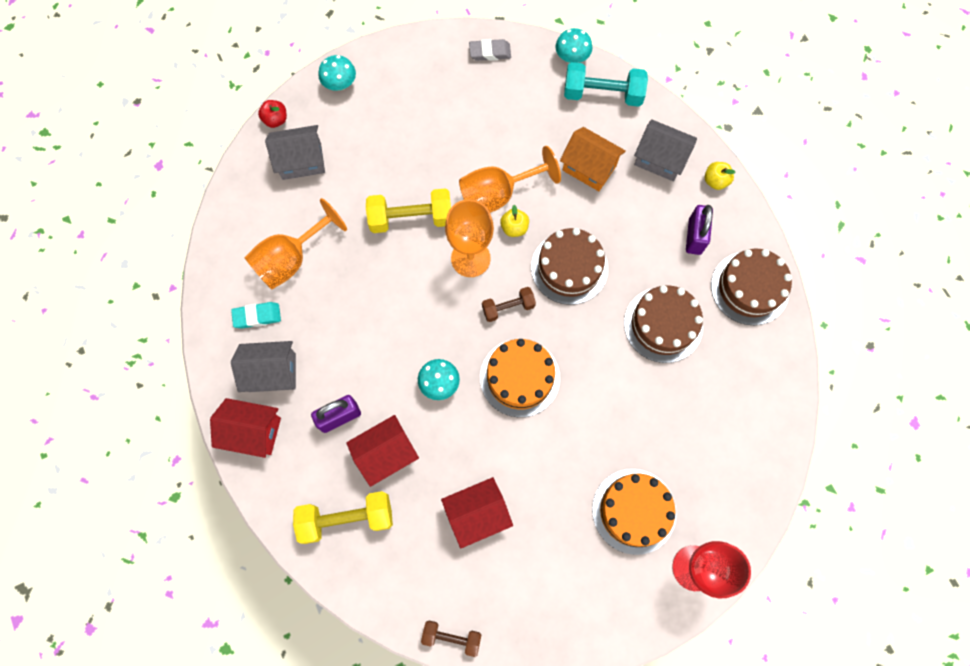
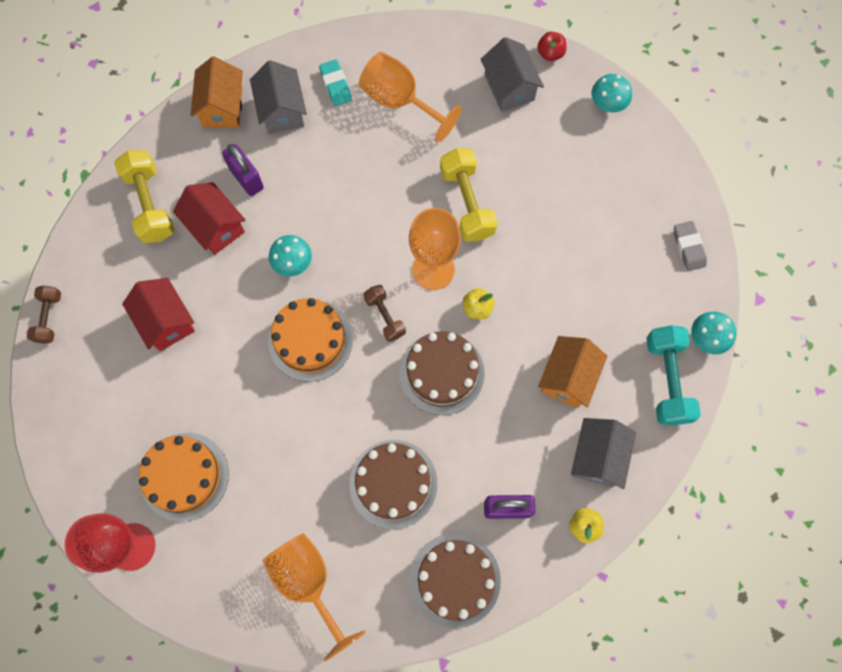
camera: 80 degrees right, 0 degrees up
(253, 432) = (222, 107): red house -> orange house
(498, 195) = (513, 285): orange goblet -> orange goblet (308, 582)

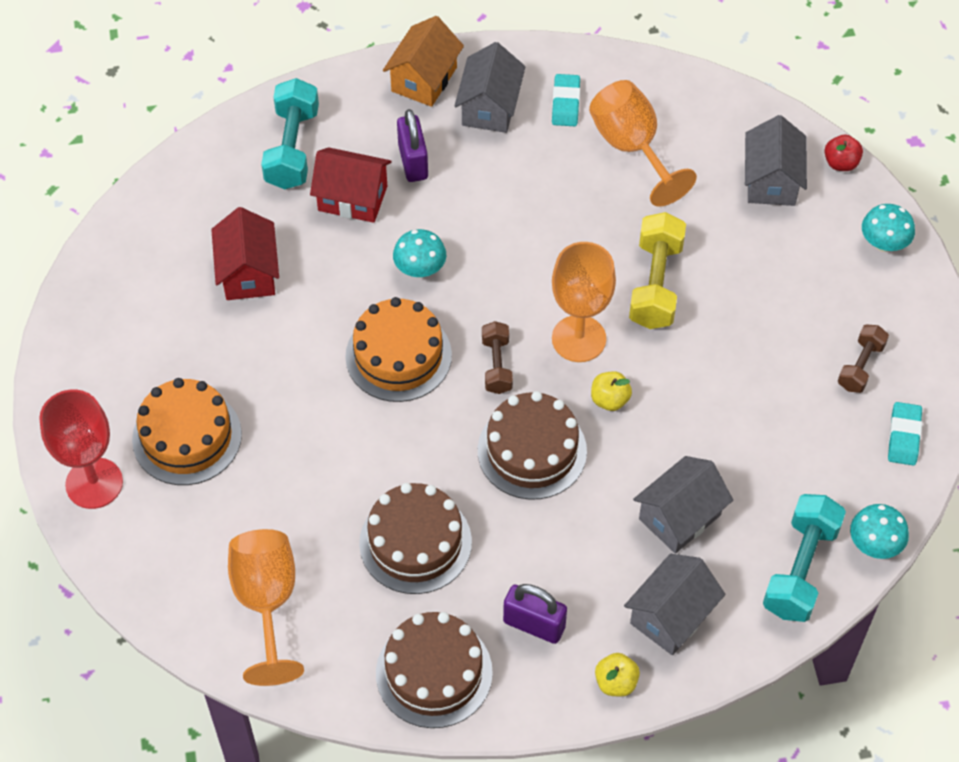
camera: 25 degrees right, 15 degrees down
(49, 318) = (124, 219): brown dumbbell -> brown dumbbell (860, 366)
(150, 204) = (292, 148): yellow dumbbell -> turquoise dumbbell
(215, 227) = (352, 198): red house -> red house turned 60 degrees counterclockwise
(568, 378) = (679, 517): orange house -> grey house
(688, 247) = (903, 436): grey eraser -> turquoise eraser

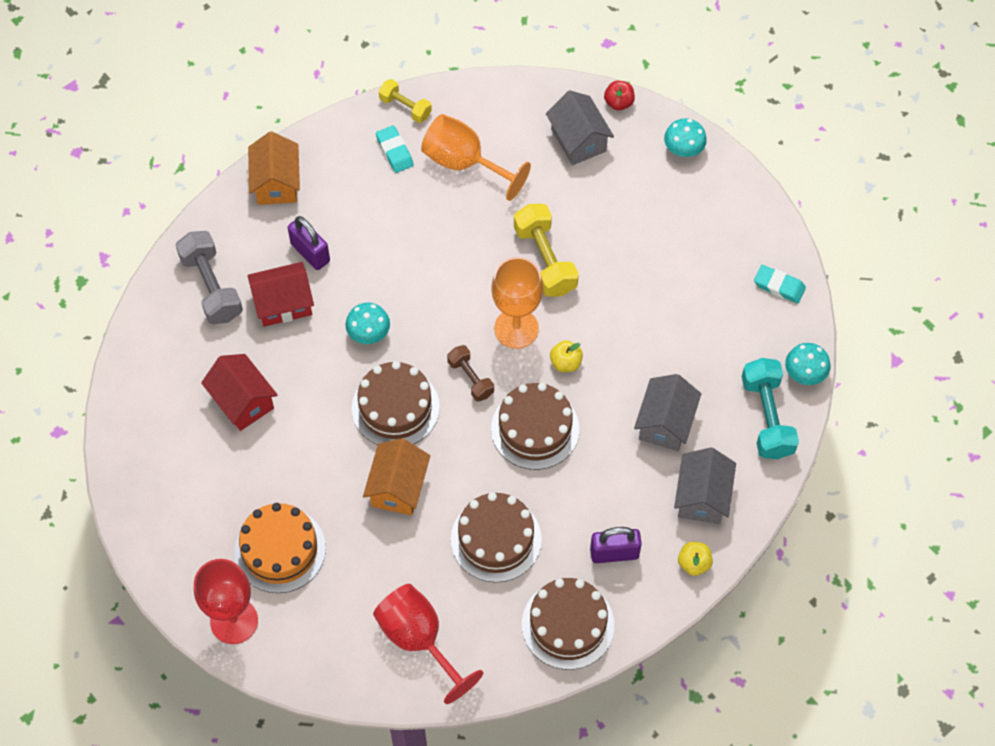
camera: 30 degrees left, 5 degrees up
(267, 603) = (419, 640): orange goblet -> red goblet
(292, 148) = (211, 287): turquoise dumbbell -> grey dumbbell
(348, 437) = (398, 487): none -> orange house
(398, 356) = (395, 408): orange cake -> brown cake
(490, 107) = (340, 181): grey house -> none
(605, 66) = (405, 107): none -> yellow dumbbell
(860, 366) = (721, 249): brown dumbbell -> none
(903, 436) = (779, 286): turquoise eraser -> turquoise eraser turned 45 degrees counterclockwise

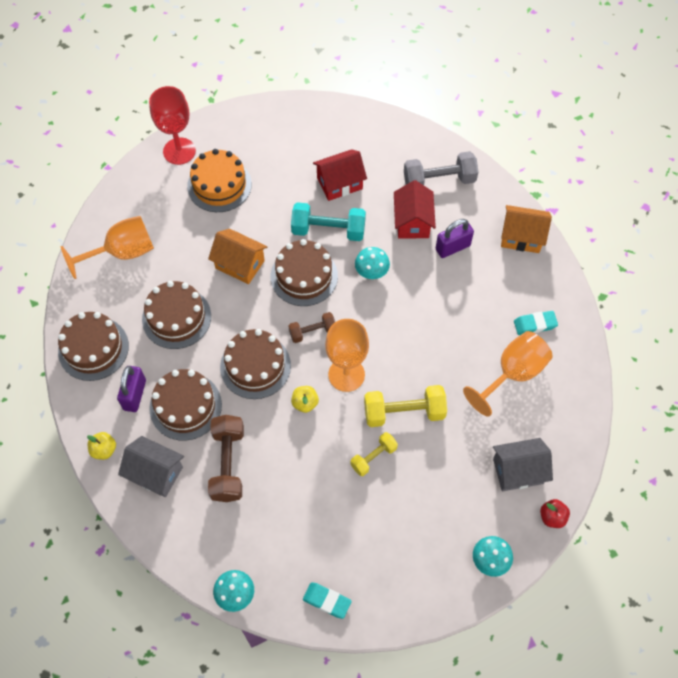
camera: 105 degrees right, 0 degrees up
(405, 107) = (578, 342): yellow dumbbell -> yellow dumbbell (373, 457)
(419, 640) = (122, 253): red goblet -> orange goblet
(610, 490) = (185, 406): none -> brown cake
(665, 423) = (228, 464): grey house -> brown dumbbell
(767, 417) = (206, 547): turquoise dumbbell -> turquoise dumbbell (328, 230)
(779, 286) = (327, 601): turquoise eraser -> turquoise eraser turned 75 degrees clockwise

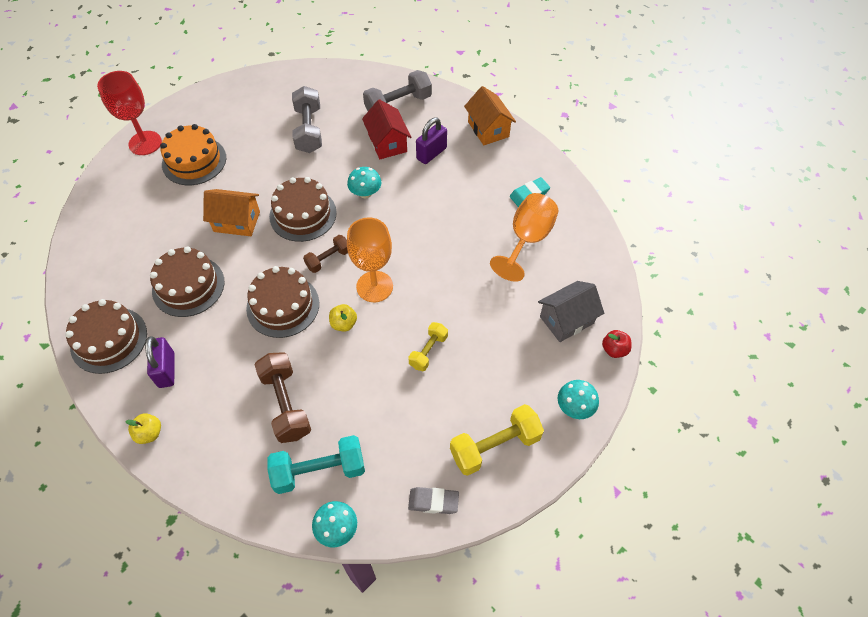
camera: 20 degrees left, 5 degrees down
(122, 253) = (113, 244): orange goblet -> none
(155, 473) = (212, 438): grey house -> none
(185, 406) = (224, 364): brown cake -> none
(327, 601) = (433, 501): turquoise eraser -> grey eraser
(328, 230) = (312, 170): turquoise dumbbell -> turquoise dumbbell (319, 470)
(339, 183) = (309, 130): red house -> grey dumbbell
(404, 412) = (441, 302): yellow dumbbell -> yellow dumbbell (495, 446)
(521, 237) = (488, 129): orange house -> orange house turned 75 degrees clockwise

